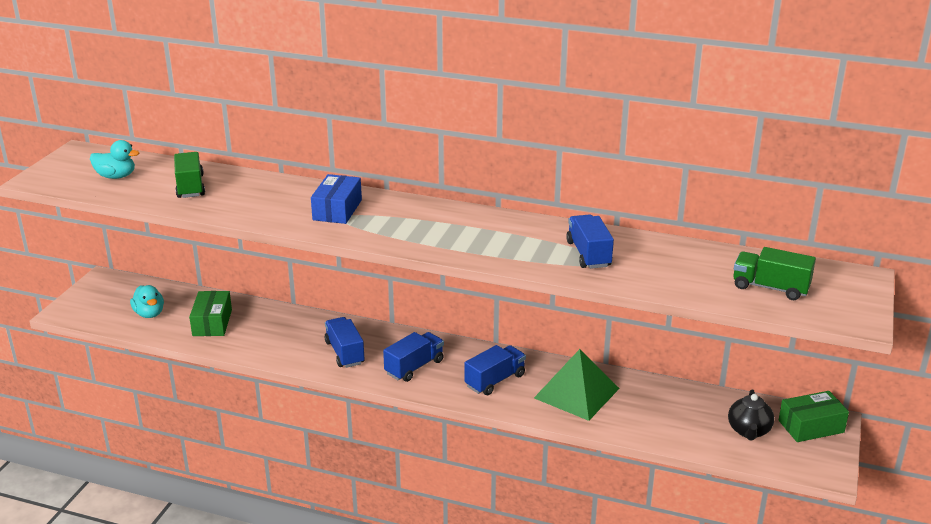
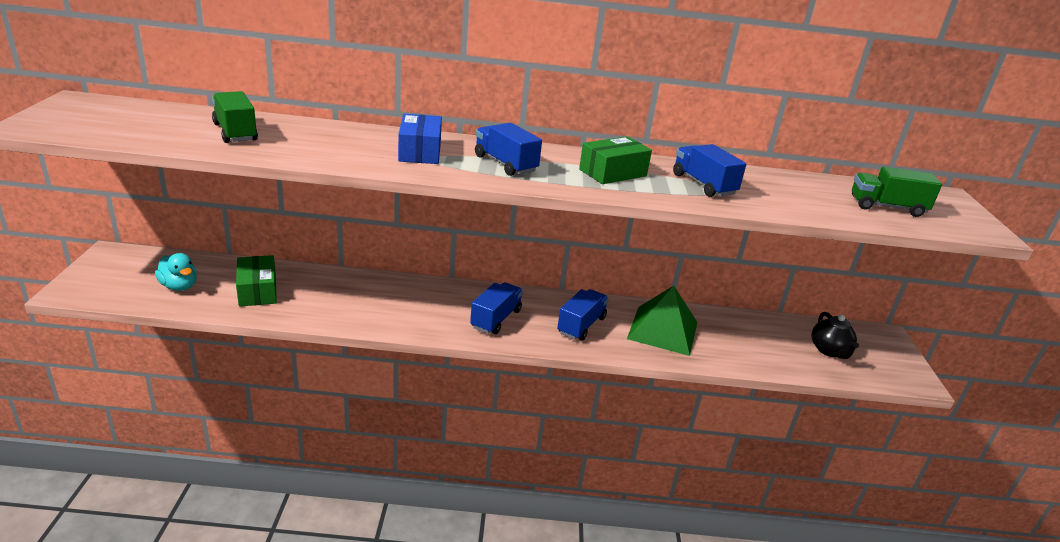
camera: 20 degrees left, 0 degrees up
(116, 176) = (136, 123): turquoise duck -> none
(345, 353) = (417, 311): blue truck -> blue truck (505, 164)
(811, 426) = (874, 341): green box -> green box (613, 173)

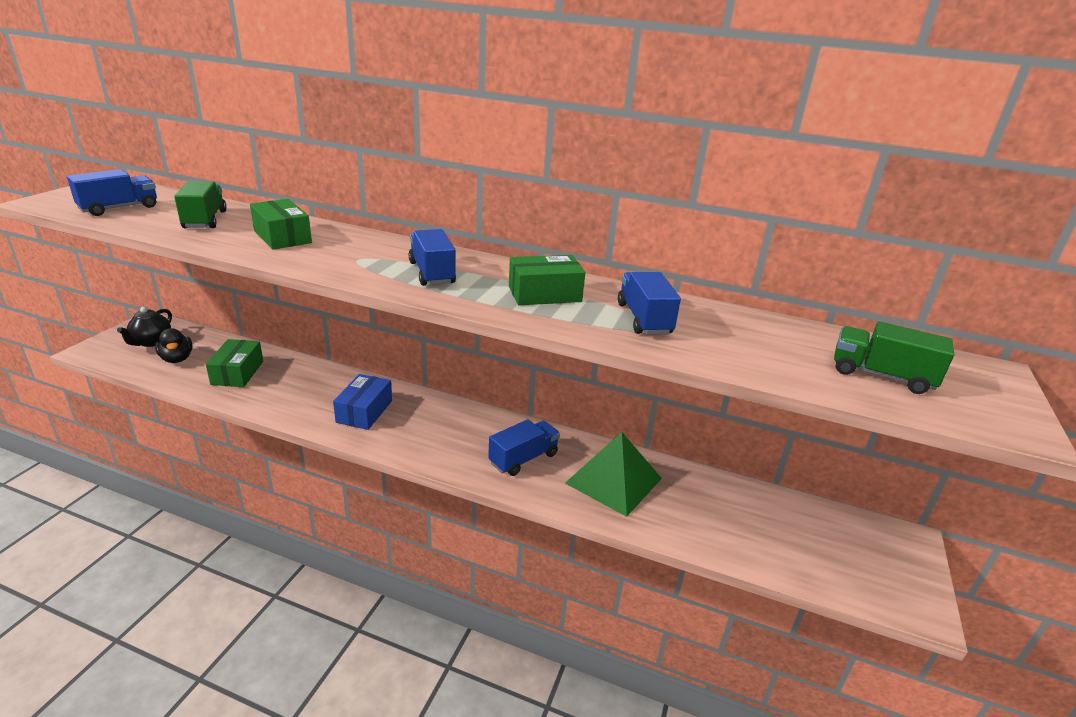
camera: 20 degrees right, 0 degrees up
(179, 286) = (177, 359): turquoise duck -> black duck
(333, 143) = (282, 237): none -> green box
(420, 151) = (357, 252): blue box -> blue box (364, 411)
(496, 319) = (437, 436): blue truck -> blue truck (119, 208)
(829, 350) = (815, 544): black teapot -> black teapot (151, 342)

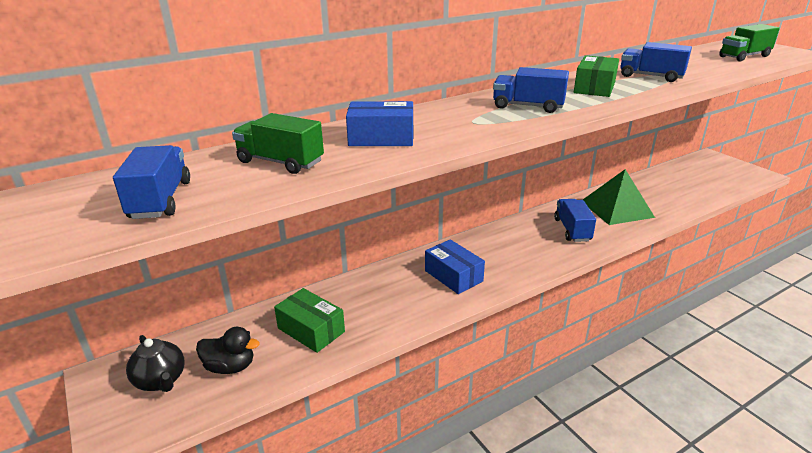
camera: 50 degrees left, 0 degrees up
(282, 237) = (381, 138): green box -> blue box

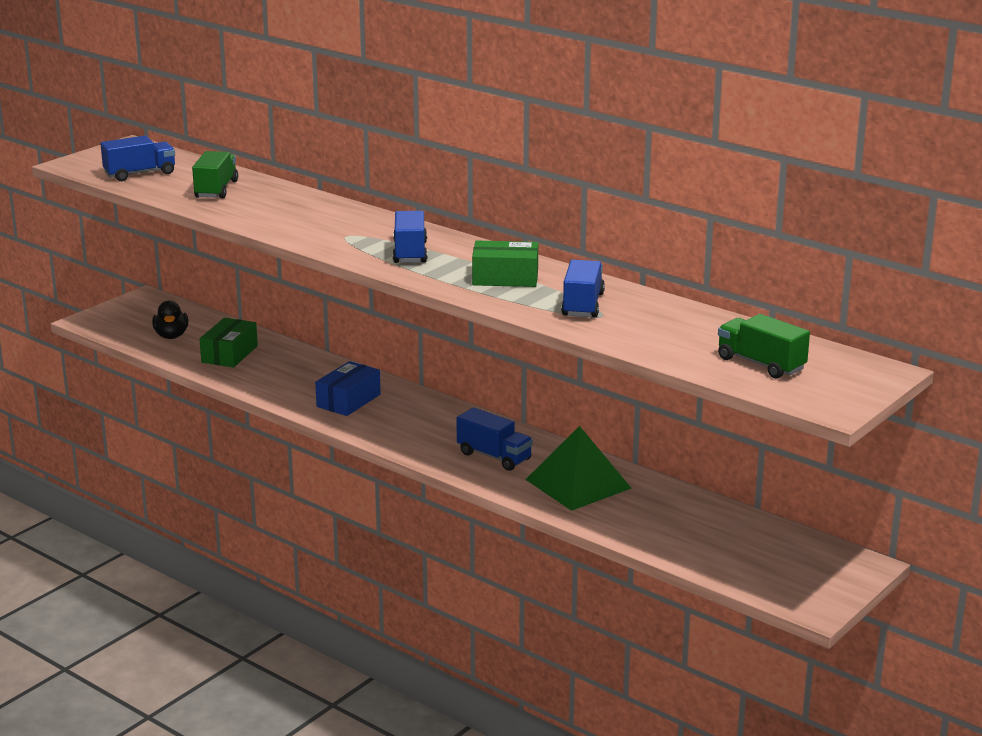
camera: 70 degrees right, 5 degrees down
(161, 380) = (147, 317): black teapot -> none
(381, 138) = (284, 210): blue box -> none
(572, 230) = (494, 456): blue truck -> blue truck turned 60 degrees clockwise

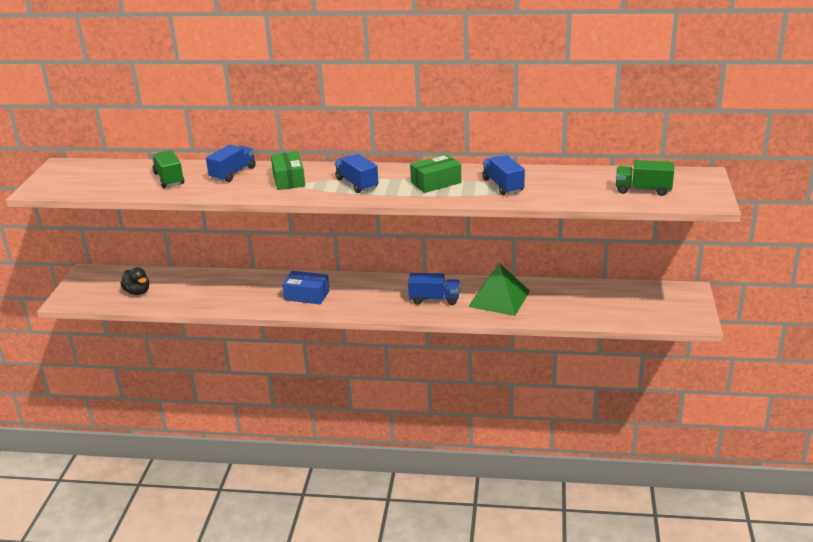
camera: 30 degrees left, 5 degrees up
(140, 174) = (98, 183): blue truck -> blue truck (233, 173)
(229, 354) = (193, 291): green box -> green box (288, 179)
(348, 400) = (307, 295): blue box -> blue box turned 75 degrees counterclockwise

